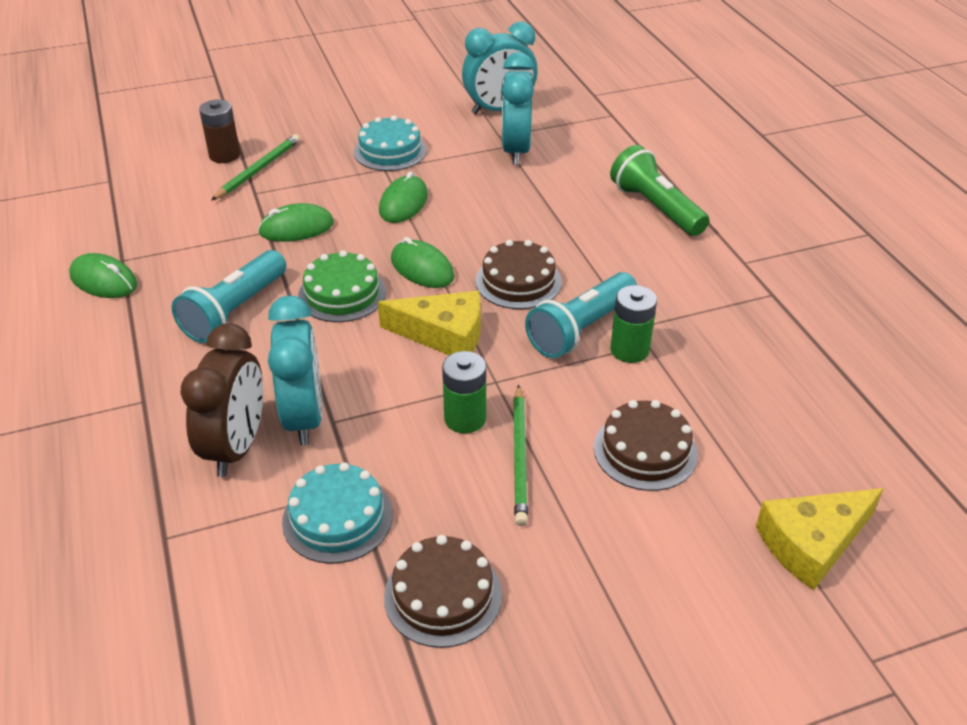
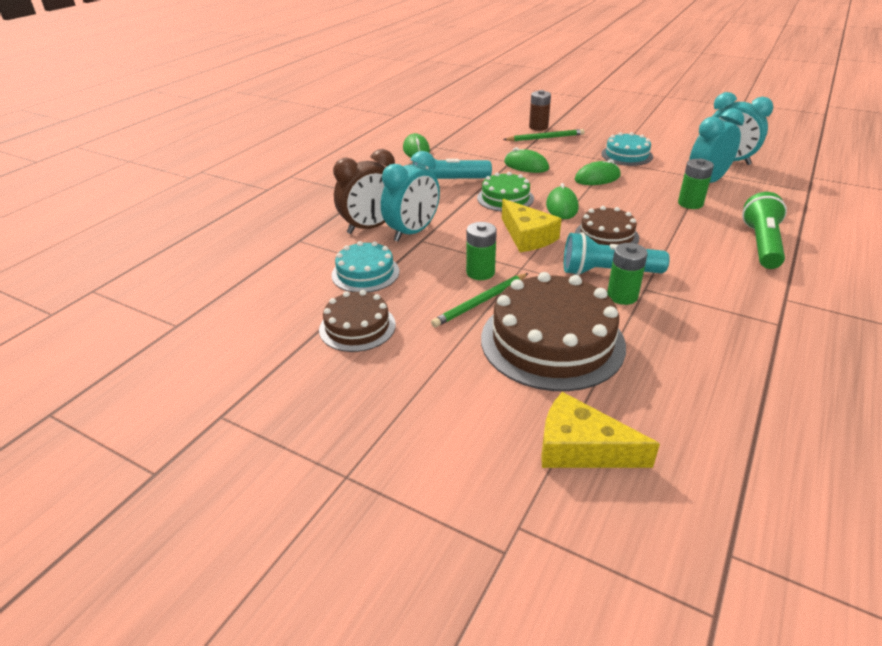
camera: 50 degrees right, 5 degrees down
(538, 189) = (690, 203): none -> green battery
(645, 451) = (552, 341): brown cake -> brown cake, size x1.80

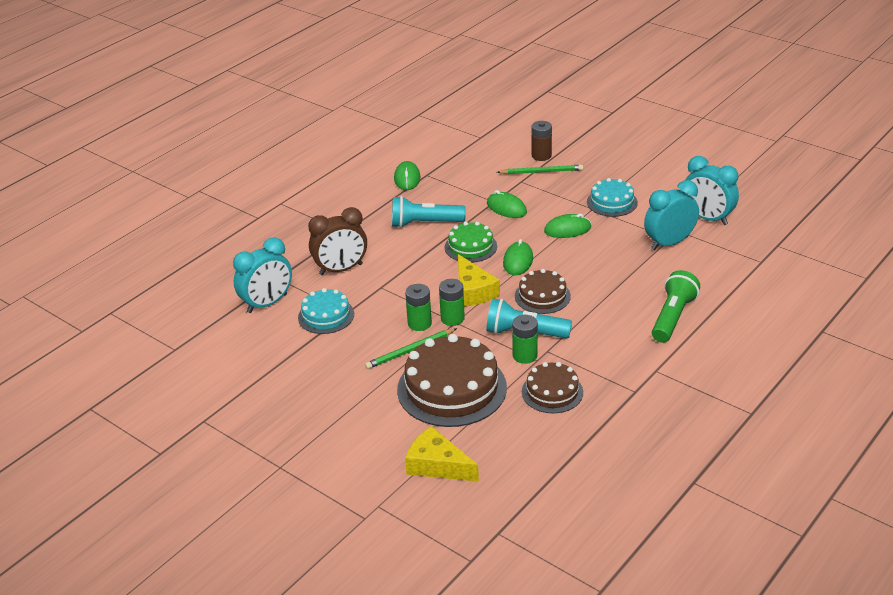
camera: 10 degrees right, 0 degrees up
(357, 327) = (309, 363): brown cake -> brown cake (552, 392)
(412, 232) = (376, 278): turquoise clock -> turquoise clock (267, 303)
(690, 203) = (638, 267): green battery -> green battery (452, 318)

